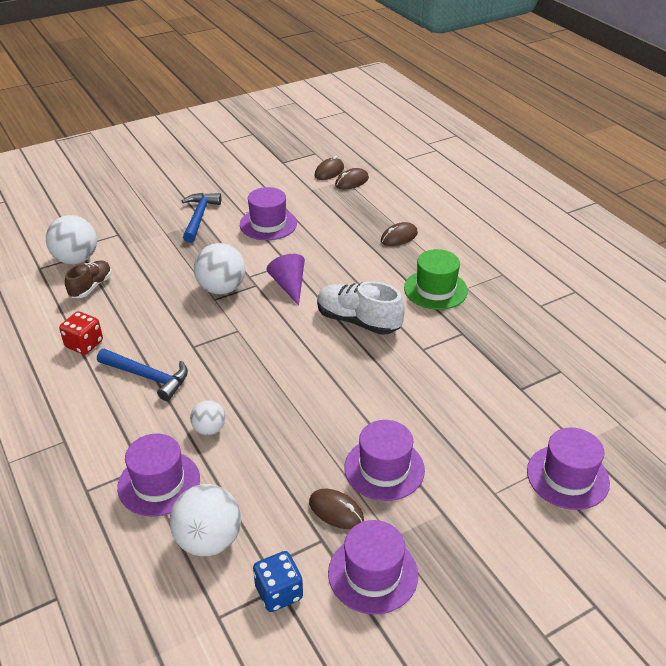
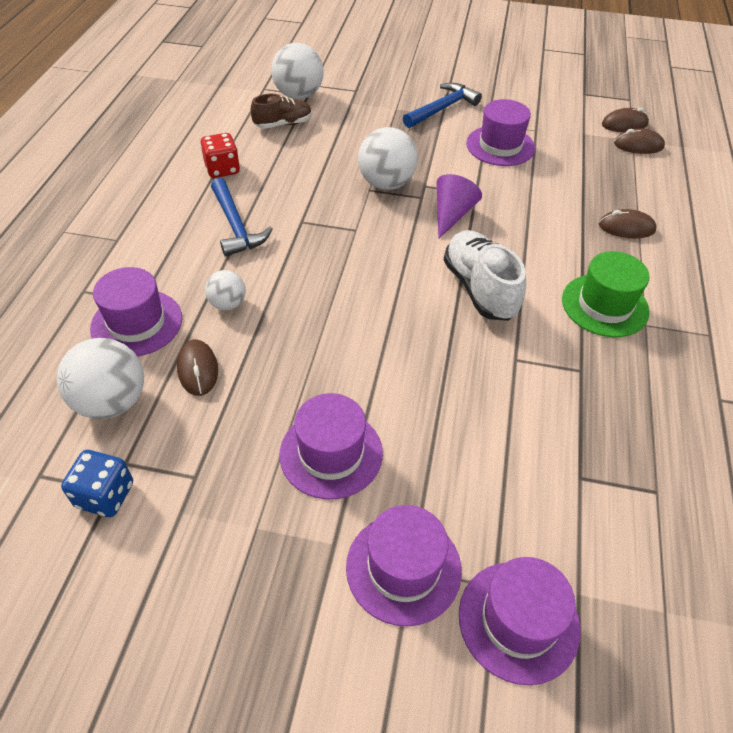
camera: 40 degrees right, 10 degrees up
(336, 511) = (239, 460): brown mouse -> brown mouse (198, 369)
(373, 573) = (198, 548): purple hat -> purple hat (403, 568)

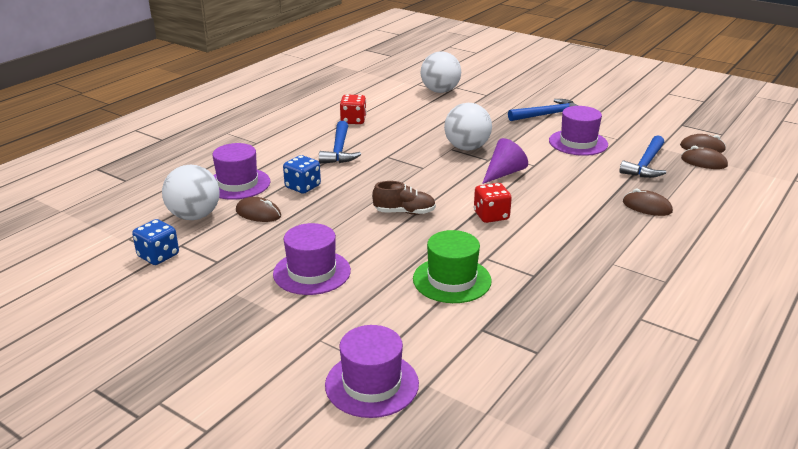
camera: 25 degrees right, 20 degrees down
(198, 369) = (258, 213): brown mouse -> brown mouse turned 75 degrees counterclockwise
(228, 304) = (303, 187): white ball -> blue dice
(283, 124) = (416, 104): brown shoe -> brown shoe (404, 212)
(403, 568) = (314, 337): purple hat -> none
(479, 288) = (491, 216): white shoe -> red dice
(587, 163) = (645, 165): none -> blue hammer
(605, 305) = (586, 245): green hat -> green hat (452, 280)

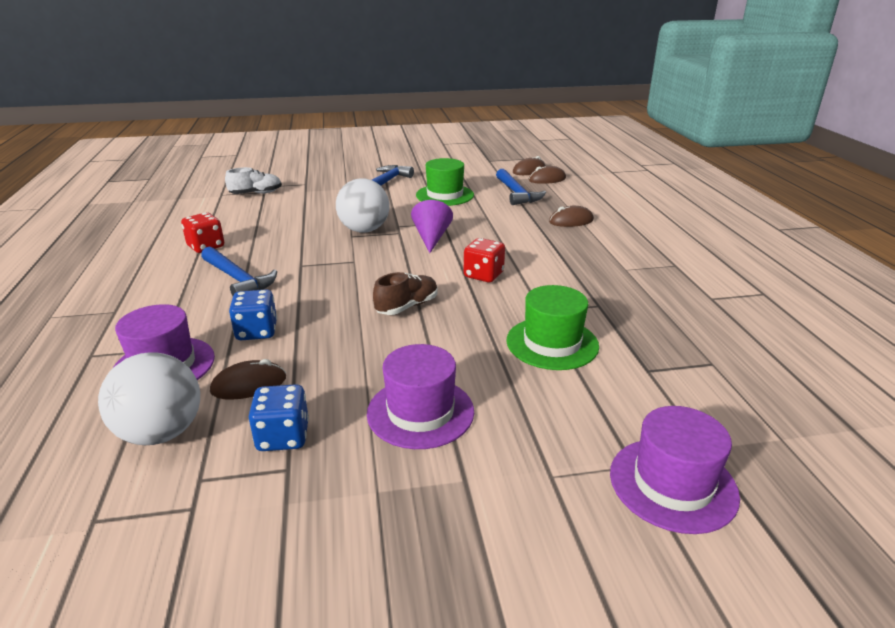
camera: 45 degrees left, 0 degrees up
(158, 256) = (187, 514): blue dice -> blue dice (283, 436)
(440, 91) = (256, 193): white ball -> white shoe
(578, 143) = (445, 195): purple hat -> green hat

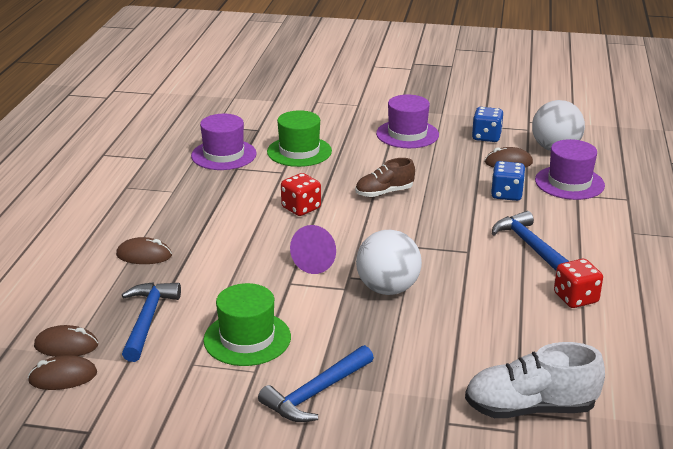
camera: 160 degrees left, 0 degrees up
(256, 193) = (530, 408): white shoe -> white shoe, size x1.55
(673, 484) = (306, 94): purple hat -> purple hat (223, 155)

